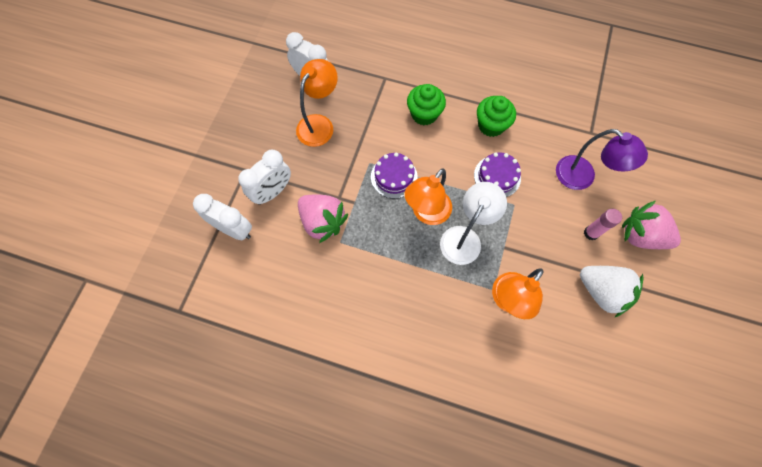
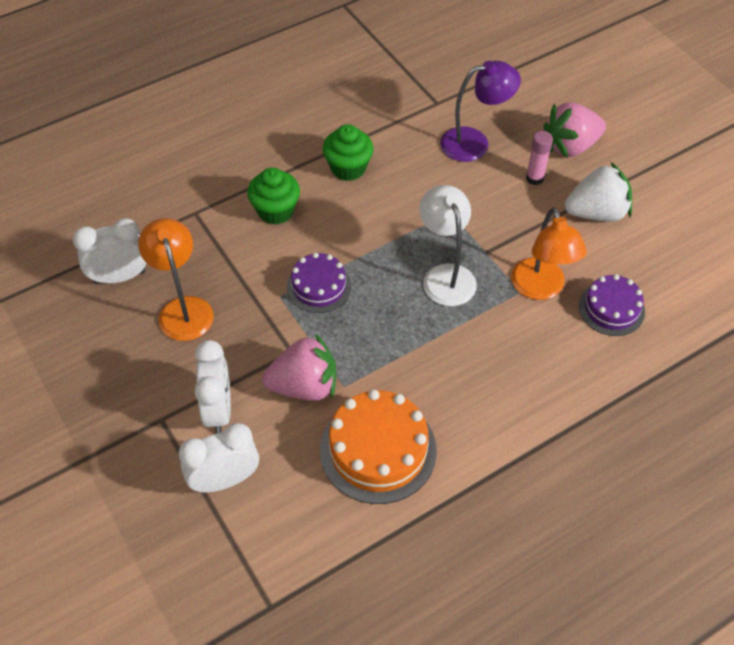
camera: 50 degrees left, 15 degrees down
(314, 292) = (378, 450): none -> orange cake
(426, 213) = (388, 288): orange lamp -> none
(497, 176) = (407, 203): purple cake -> purple cake (611, 308)

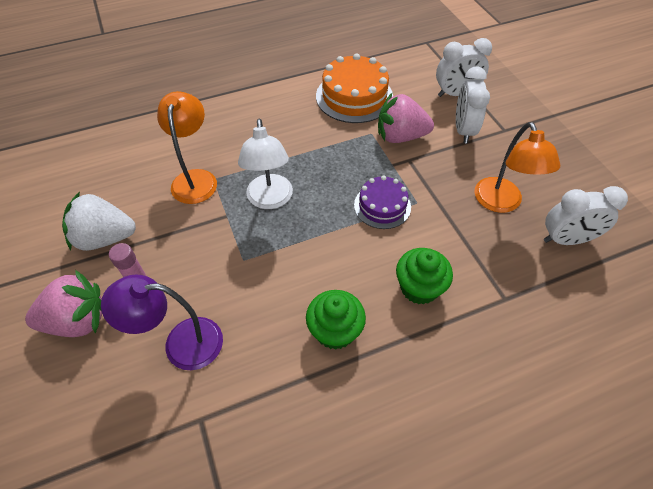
camera: 170 degrees left, 0 degrees up
(611, 308) = (149, 157): purple cake -> none

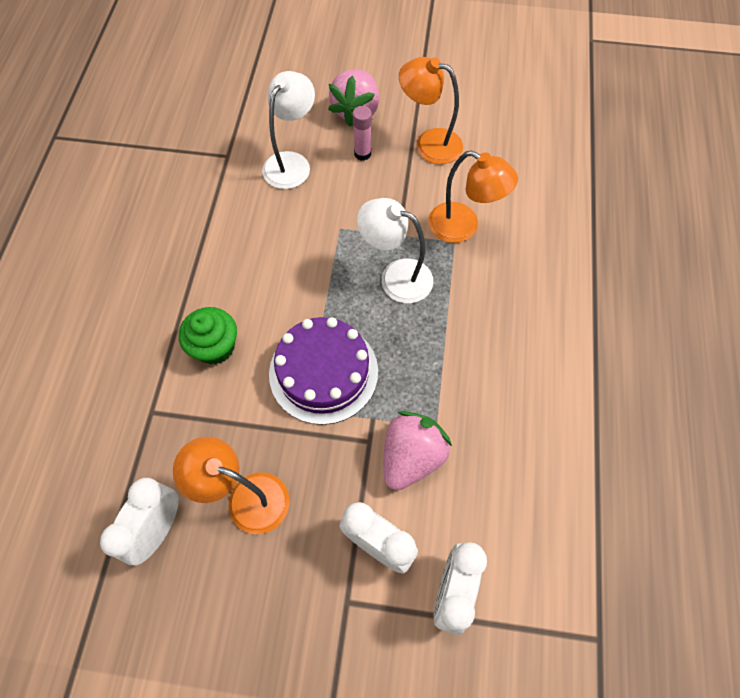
camera: 120 degrees right, 10 degrees up
(105, 238) = (429, 143): white strawberry -> orange lamp
(181, 343) = (292, 163): purple lamp -> white lamp
(335, 331) = (226, 262): green cupcake -> none
(354, 96) = (515, 446): orange cake -> none
(382, 206) = (323, 372): purple cake -> purple cake, size x1.62

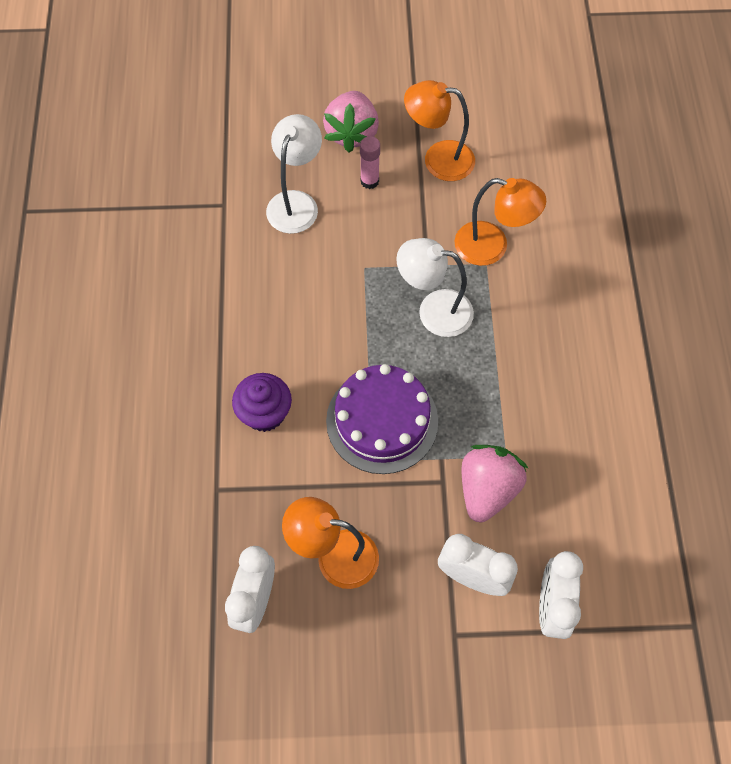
camera: 10 degrees left, 0 degrees up
(215, 347) = (265, 413): green cupcake -> purple cupcake

